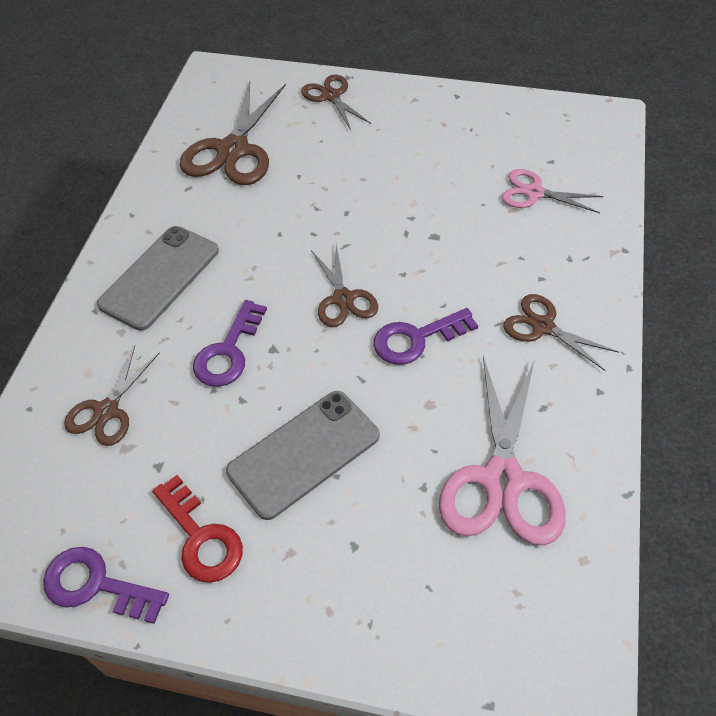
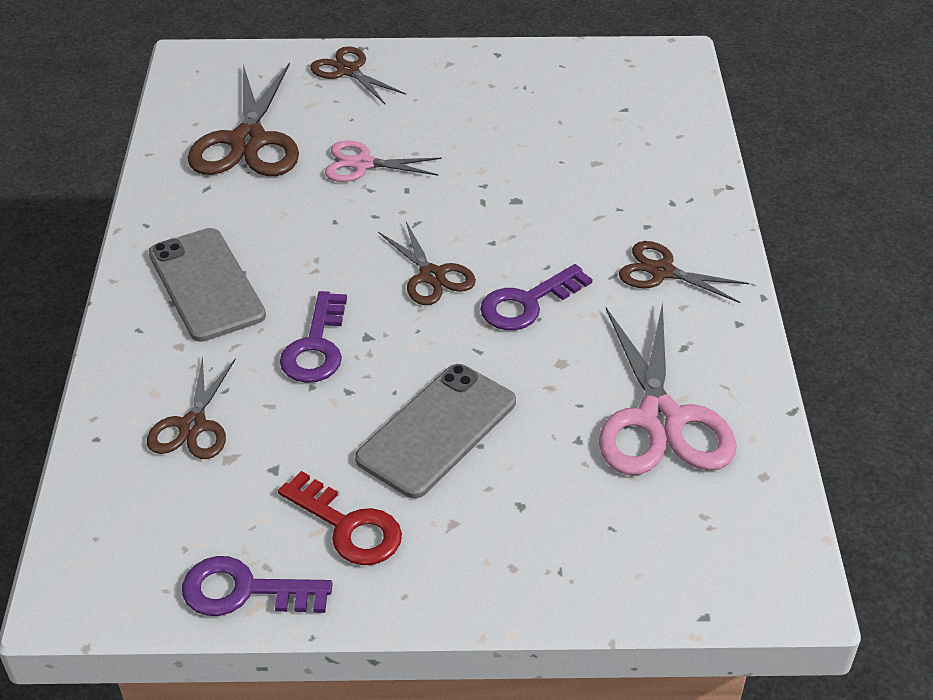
camera: 15 degrees left, 10 degrees down
(160, 277) = (206, 284): grey phone -> grey phone turned 45 degrees counterclockwise
(534, 193) = (615, 143): pink scissors -> pink scissors (362, 164)

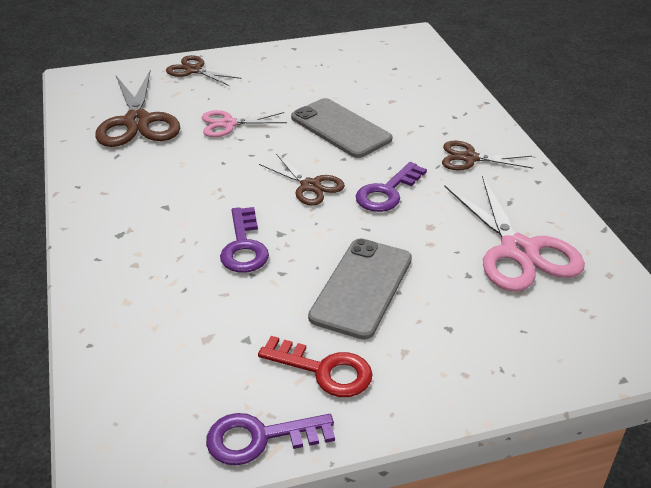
camera: 15 degrees left, 5 degrees down
(193, 426) = (168, 320): brown scissors -> none
(206, 284) = (141, 218): grey phone -> grey phone (340, 128)

